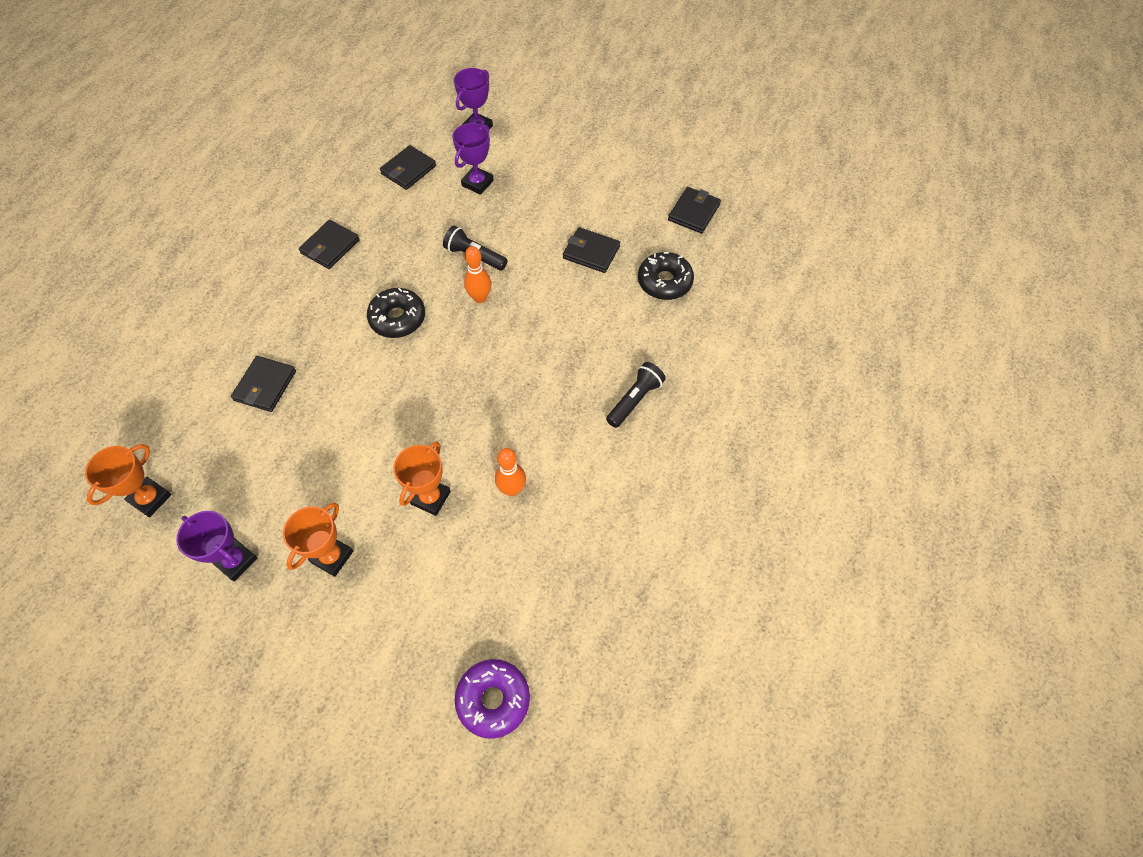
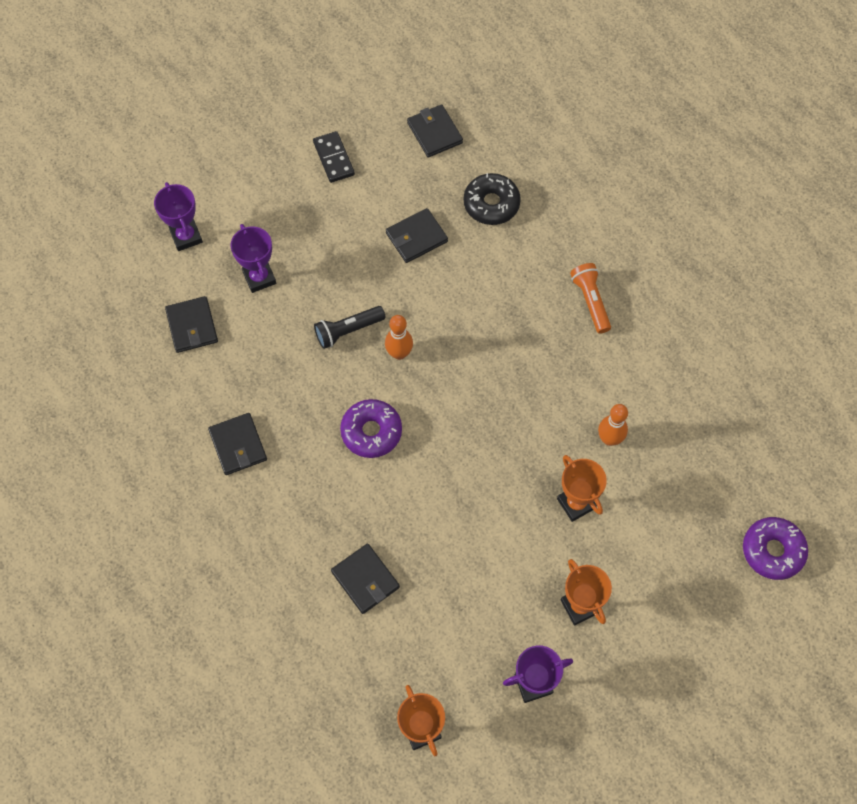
camera: 55 degrees left, 5 degrees up
(398, 318) = (371, 432): black donut -> purple donut
(614, 168) = (334, 158): none -> black domino
(634, 400) = (590, 301): black flashlight -> orange flashlight

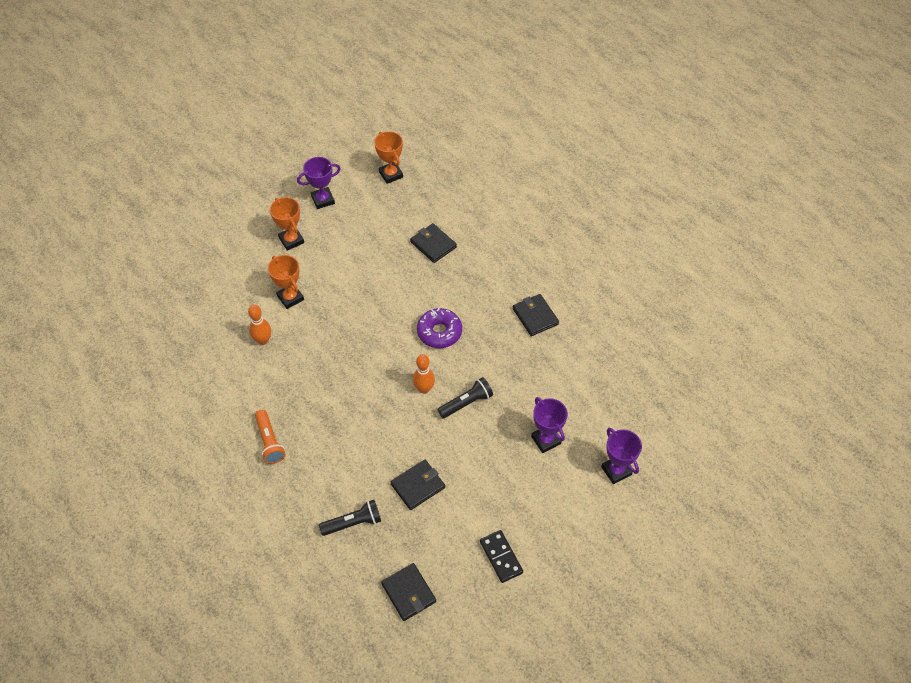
camera: 175 degrees right, 10 degrees down
(192, 326) = (591, 397): black wallet -> none
(491, 204) = (353, 523): black donut -> black flashlight
(772, 551) = (157, 279): purple donut -> none

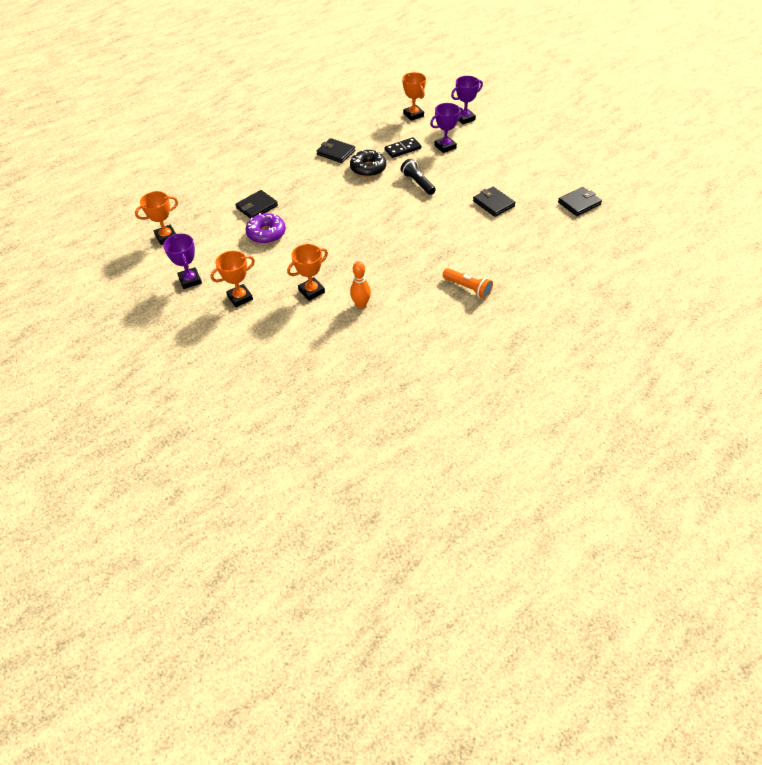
camera: 90 degrees left, 5 degrees down
(270, 441) = (468, 288): orange flashlight -> orange flashlight turned 60 degrees clockwise
(353, 523) = (532, 234): black flashlight -> none
(424, 389) = (406, 205): orange bowling pin -> none
(439, 332) = (351, 199): purple donut -> purple donut (266, 233)
(500, 350) = (368, 168): none -> black donut
(501, 557) = (540, 164): black domino -> black domino (403, 149)
(535, 316) = (336, 152): black wallet -> black wallet turned 60 degrees clockwise
(624, 406) = (413, 115): none -> orange trophy

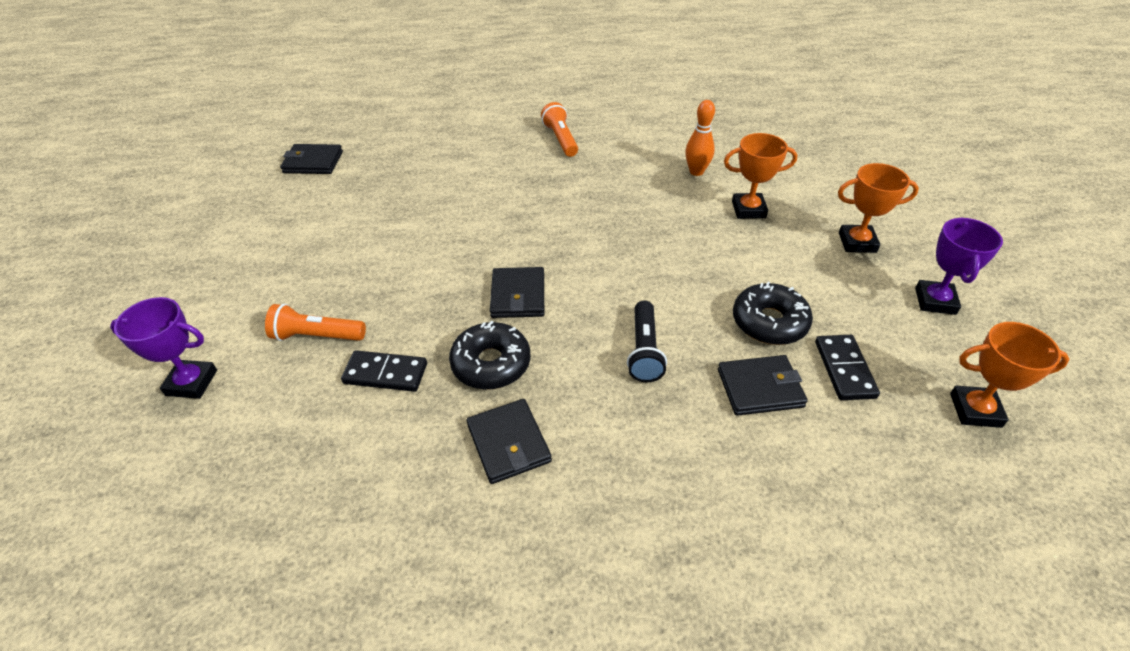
camera: 145 degrees left, 5 degrees down
(225, 229) = (844, 369): none -> black domino
(266, 233) = (769, 322): purple donut -> black donut
(413, 115) = (249, 459): orange trophy -> none
(418, 183) = (450, 289): black flashlight -> black flashlight (644, 350)
(445, 147) = (317, 336): purple trophy -> orange flashlight
(493, 203) = (400, 208): black wallet -> black wallet (518, 295)

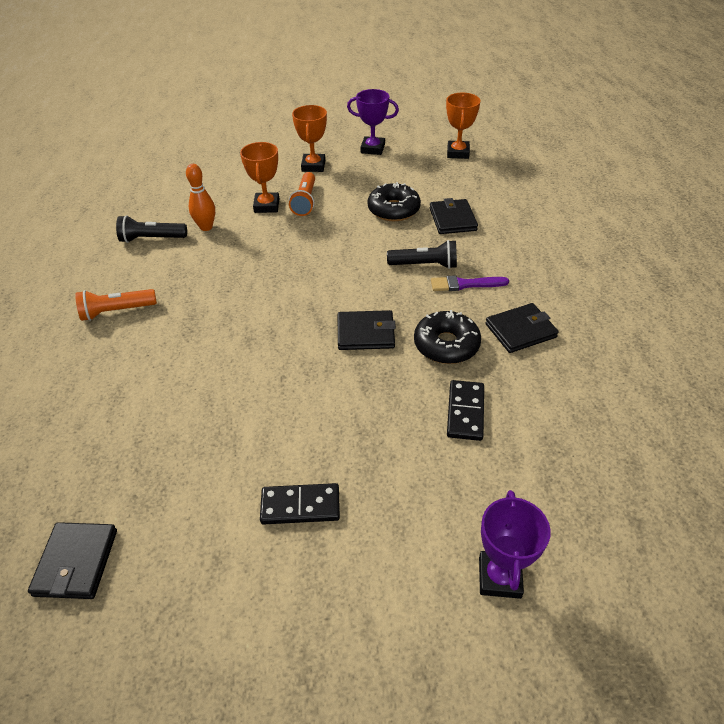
camera: 90 degrees left, 0 degrees up
(317, 336) = (424, 475): orange flashlight -> orange flashlight (305, 201)
(604, 391) = (465, 284): none -> purple brush
(670, 142) = (152, 239): none -> black flashlight
(844, 369) = (433, 187): black domino -> black domino (300, 506)

